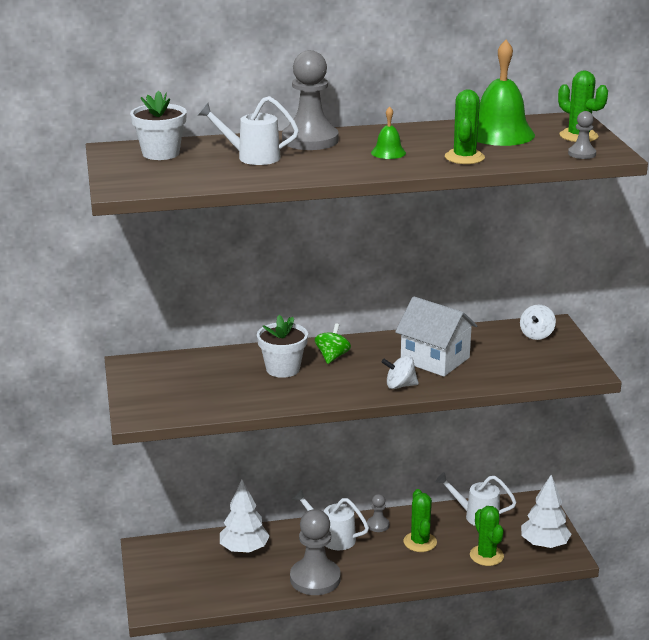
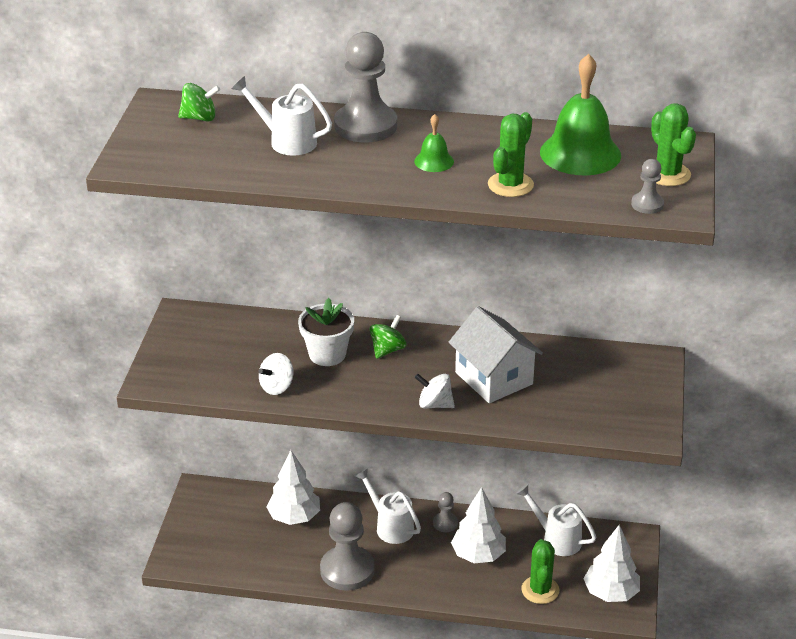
camera: 20 degrees right, 10 degrees up
(161, 153) = (199, 118): white flower pot -> green spinning top
(420, 542) = (478, 555): green cactus -> white tree
(536, 335) = (628, 370): white spinning top -> white spinning top (277, 387)

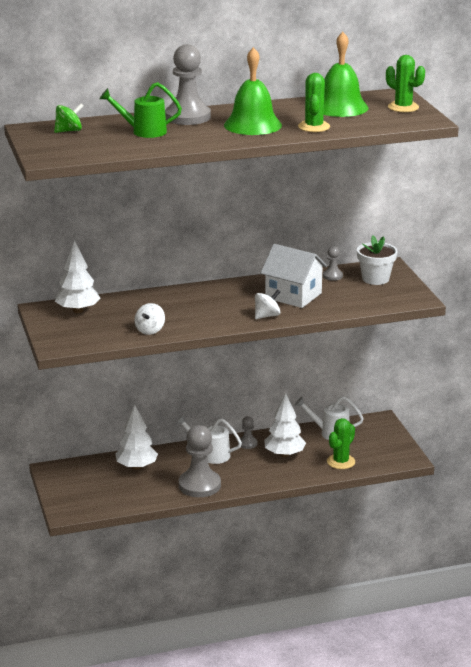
camera: 25 degrees left, 10 degrees down
(287, 141) = (144, 132): white watering can -> green watering can
(327, 354) = (169, 307): white flower pot -> white flower pot (375, 279)
(387, 350) = (208, 297): green spinning top -> none
(434, 161) = (252, 125): green bell -> green bell, size x2.06
(434, 404) = (267, 316): white spinning top -> white spinning top turned 150 degrees clockwise
(540, 590) = (341, 462): green cactus -> green cactus turned 60 degrees clockwise
(611, 593) = (388, 451): white tree -> white tree (78, 310)
(647, 204) = (406, 121): grey pawn -> grey pawn (332, 276)

